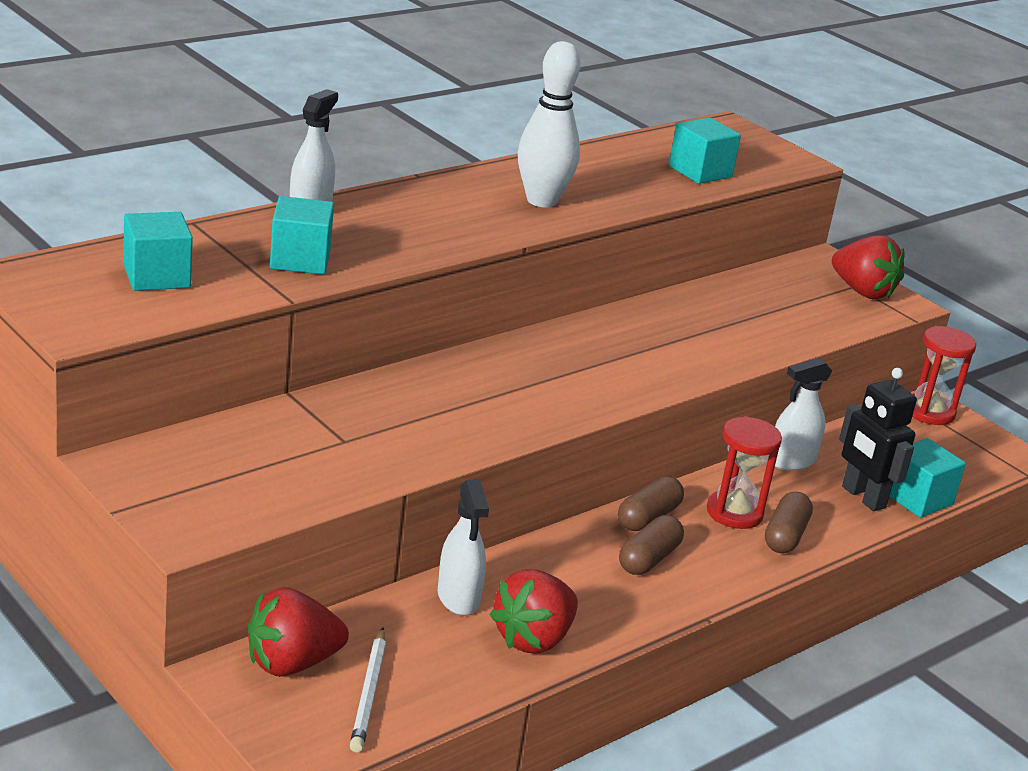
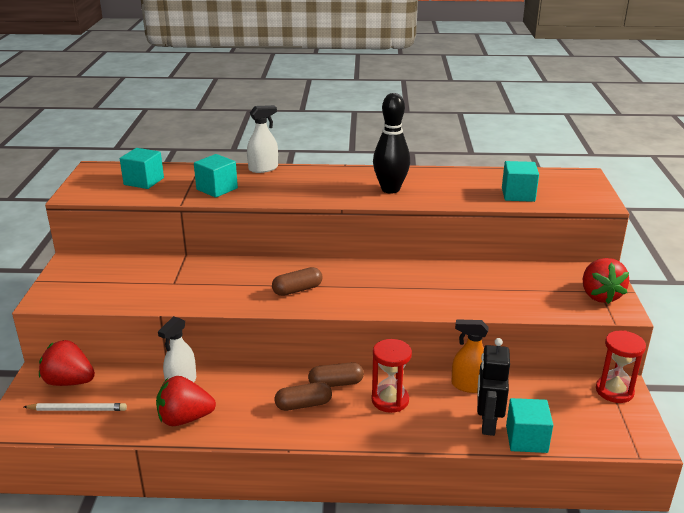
camera: 45 degrees right, 0 degrees up
(369, 693) = (77, 409): white pencil -> white pencil turned 135 degrees counterclockwise
(541, 201) = (390, 189): white bowling pin -> black bowling pin
(785, 536) = (402, 425): brown capsule -> brown capsule (297, 290)
(791, 461) = (469, 385): white spray bottle -> orange spray bottle

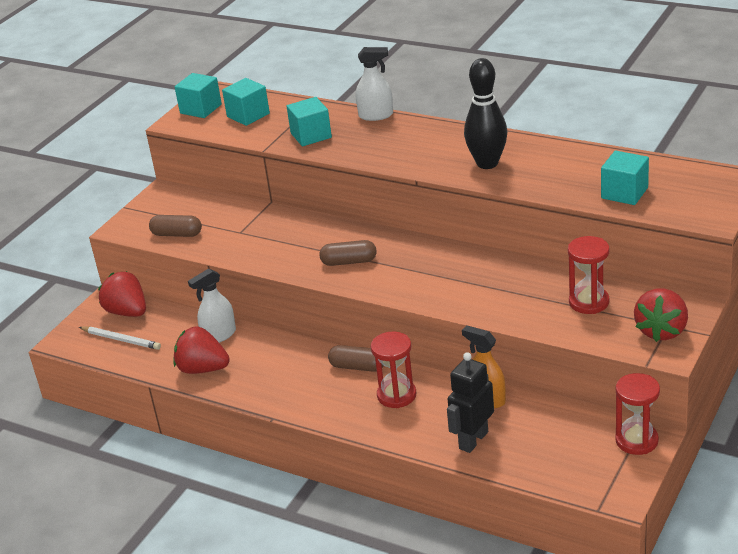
camera: 30 degrees right, 5 degrees up
(303, 405) = (313, 380): brown capsule -> brown capsule (177, 234)
(525, 285) = (589, 302): none -> red hourglass
(526, 439) = (499, 464): turquoise cube -> turquoise cube (201, 109)

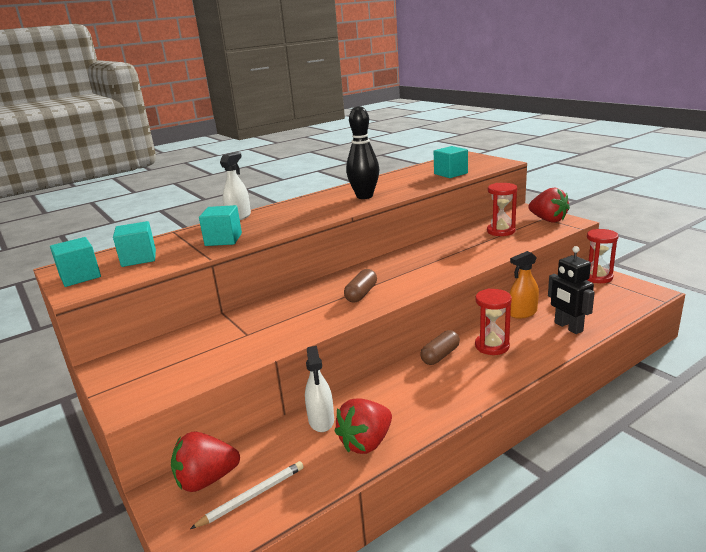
camera: 65 degrees left, 10 degrees down
(177, 234) = (197, 369): brown capsule -> none

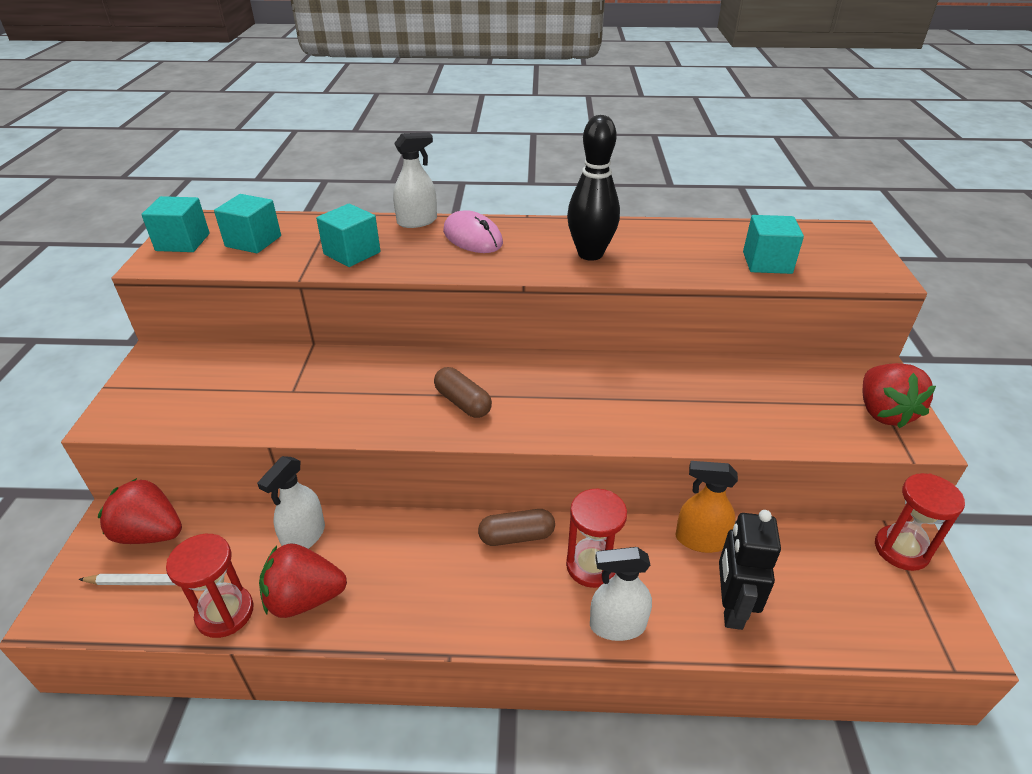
camera: 35 degrees right, 15 degrees up
(287, 211) = (473, 237): none -> pink mouse
(361, 294) = (463, 402): brown capsule -> brown capsule turned 75 degrees clockwise
(501, 231) = (777, 395): red hourglass -> red hourglass (225, 613)
(535, 358) = (617, 625): none -> white spray bottle

